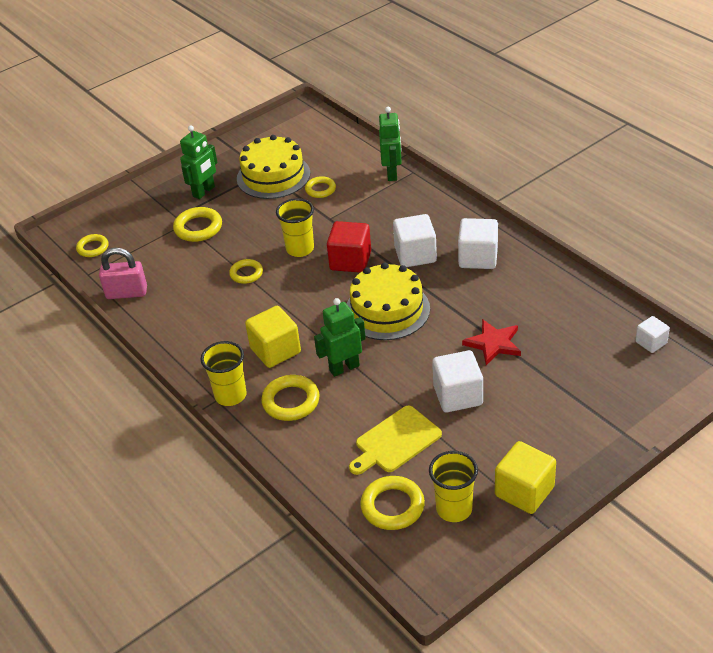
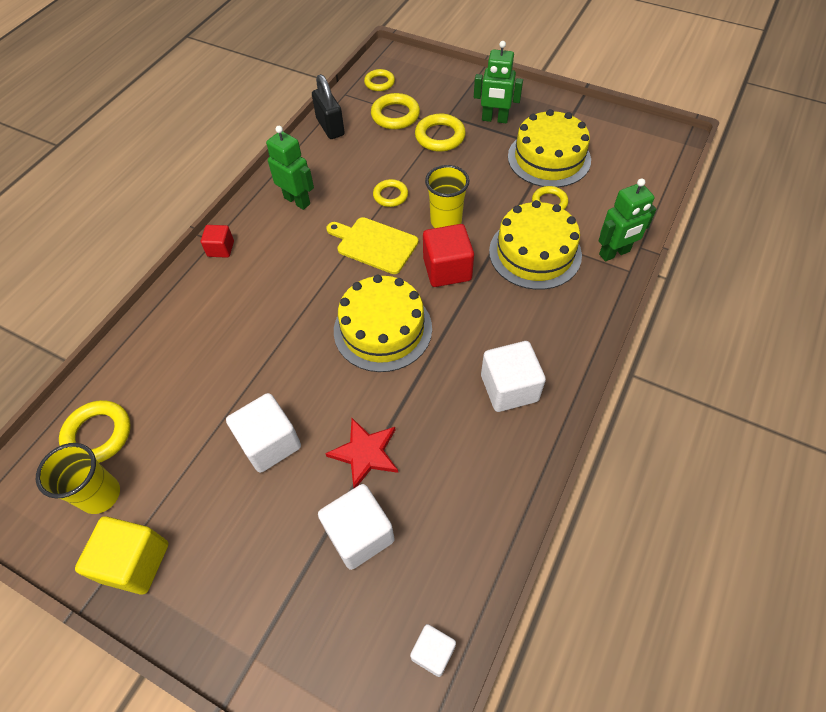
camera: 65 degrees right, 15 degrees up
(127, 293) = (330, 127): pink padlock -> black padlock
(230, 395) = (221, 249): yellow cup -> red cube
(275, 350) = (290, 258): yellow cube -> none
(291, 401) = (224, 297): yellow ring -> yellow ring (395, 115)
(344, 368) = (283, 323): green robot -> green robot (297, 200)
(365, 211) = (535, 253): none -> yellow cake
(395, 441) = (188, 406): yellow cutting board -> yellow cutting board (374, 244)
(415, 255) = (484, 324): white cube -> white cube (359, 534)

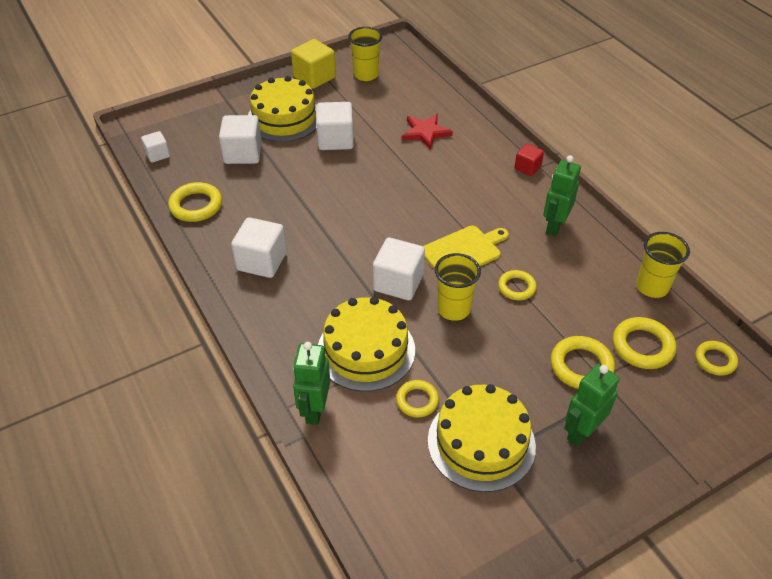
camera: 120 degrees right, 10 degrees down
(98, 434) = (407, 81): yellow ring -> yellow ring (196, 205)
(297, 200) = (554, 226): green robot -> green robot turned 135 degrees clockwise
(330, 127) = (652, 287): black padlock -> yellow cup
(365, 453) = (288, 174): red star -> red star (425, 132)
(382, 329) = (373, 220): yellow cake -> yellow cake (284, 118)
(447, 269) = (398, 283): red cube -> white cube

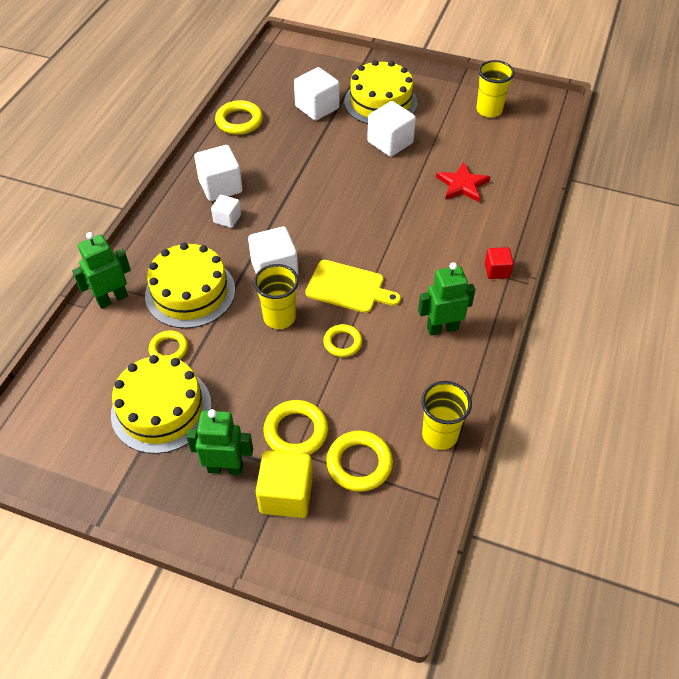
camera: 50 degrees right, 5 degrees up
(157, 155) = (267, 71): white cube -> white cube (227, 219)
(314, 77) = (448, 87): yellow cube -> yellow cube (286, 495)
(715, 360) = (394, 527): yellow ring -> none

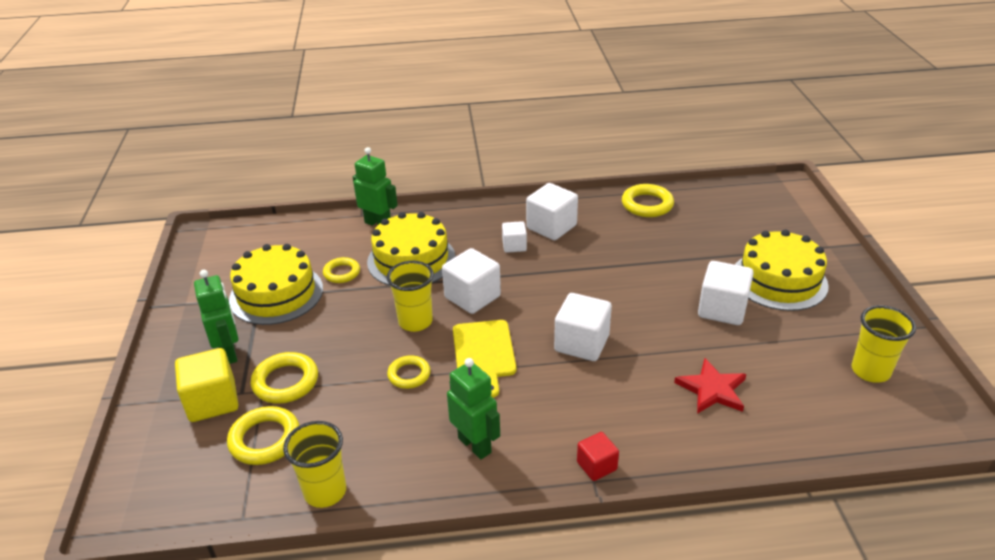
camera: 65 degrees right, 15 degrees down
(317, 108) = (719, 242): white cube -> white cube (581, 343)

